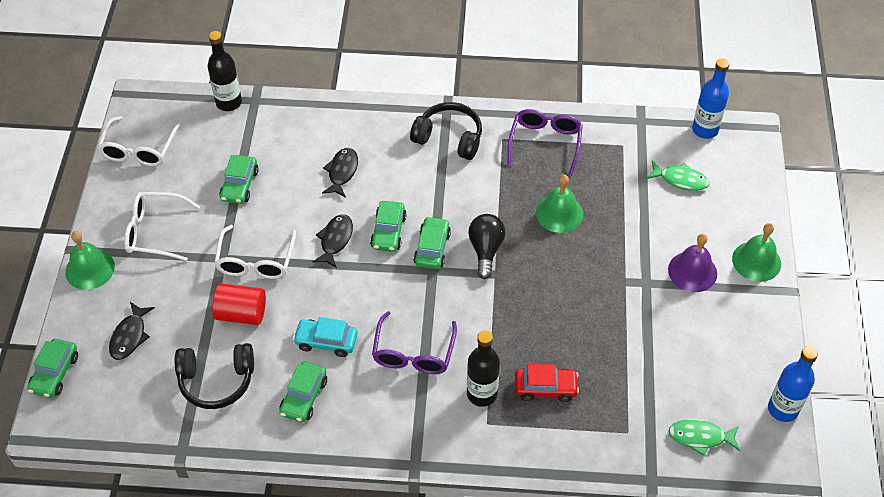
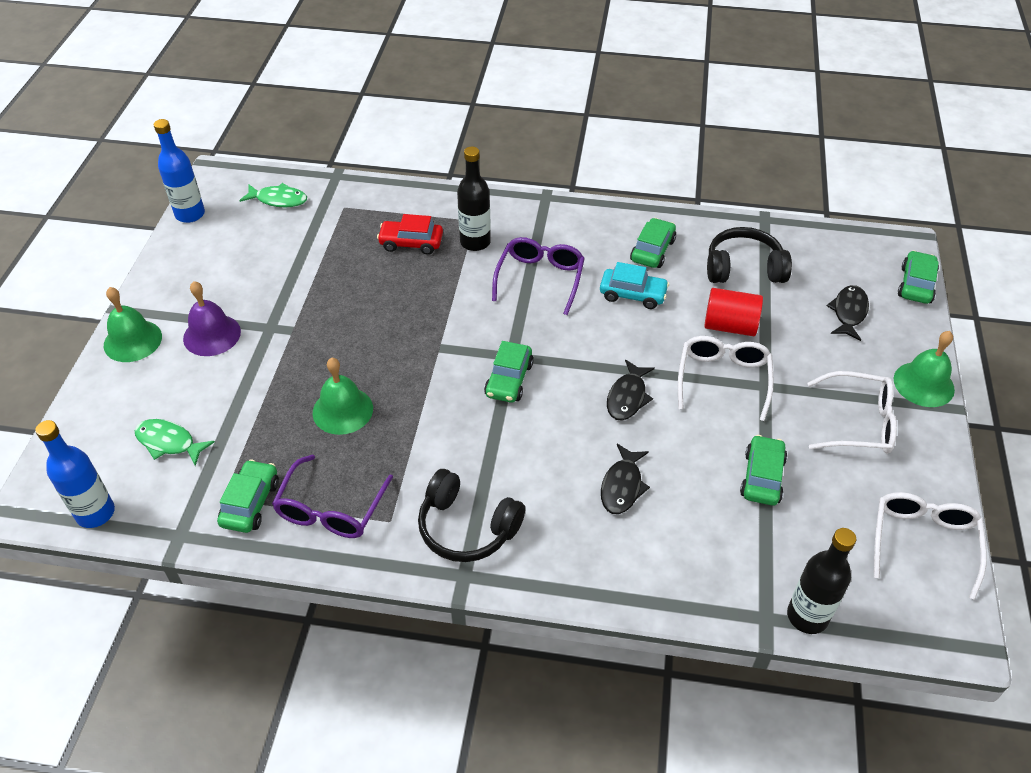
camera: 175 degrees left, 5 degrees down
(388, 232) = (561, 402): green car -> green car (250, 503)
(486, 250) = (444, 373): black light bulb -> none

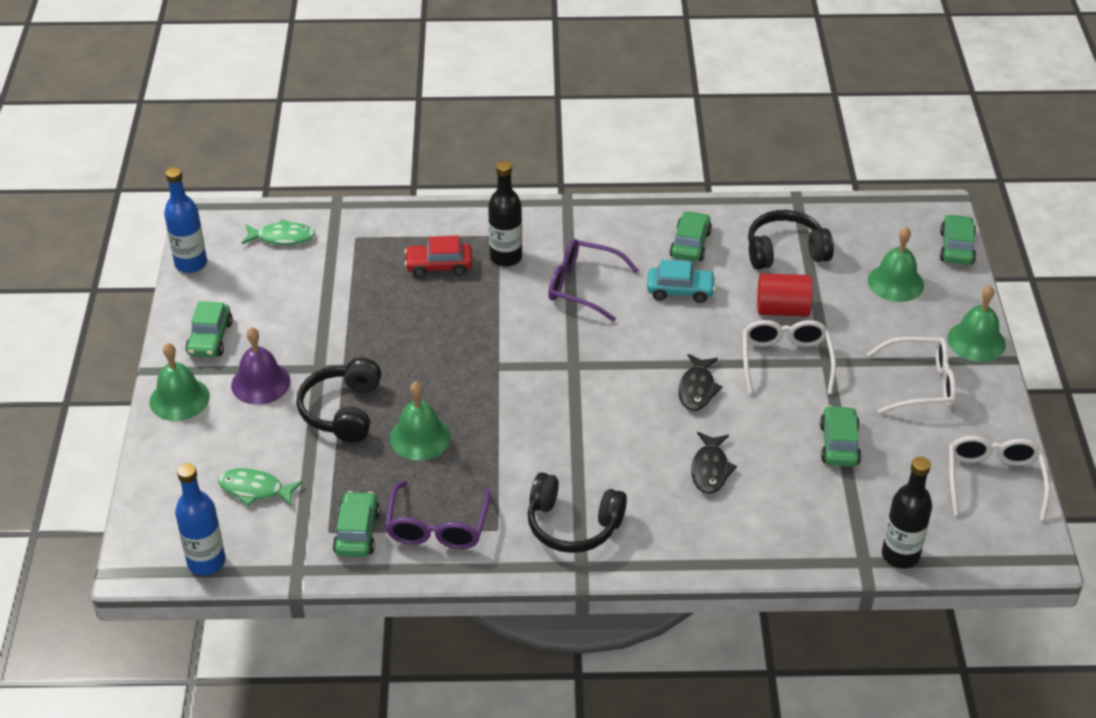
camera: 10 degrees left, 5 degrees down
(278, 373) = (342, 411): none -> black headphones
(509, 380) = (577, 388): green car -> green car (210, 338)
(540, 279) = (583, 286): purple glasses -> purple glasses turned 75 degrees counterclockwise
(848, 312) = (895, 282): black fish -> green bell

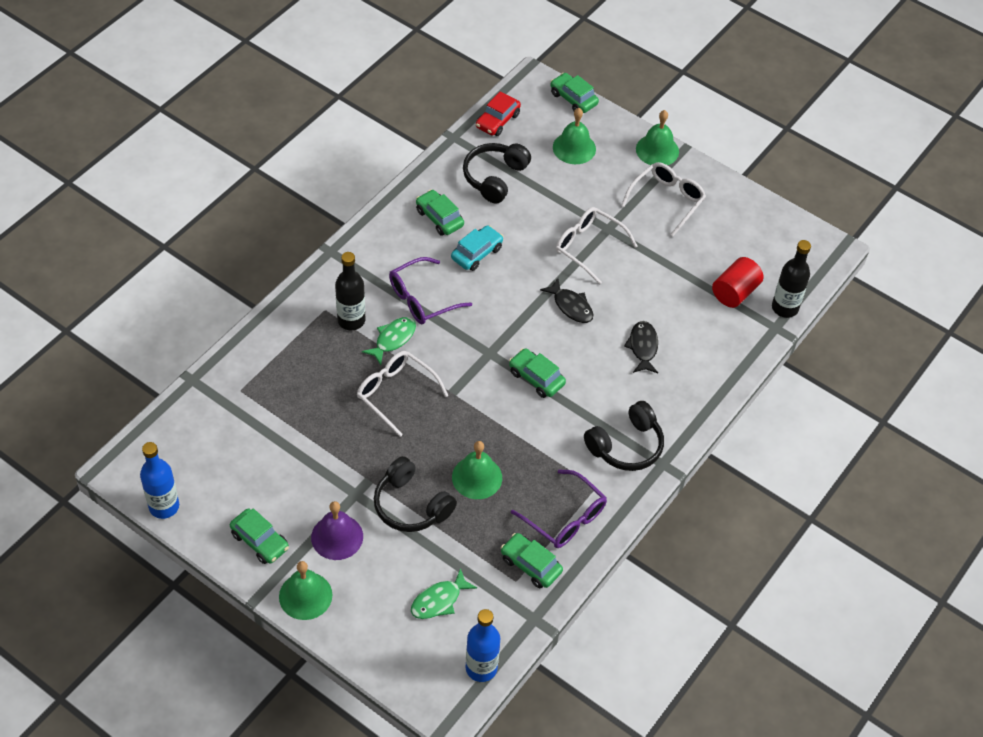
camera: 55 degrees left, 10 degrees up
(282, 237) = (194, 433): green fish -> green fish (393, 339)
(439, 266) = (321, 362): red car -> red car (497, 121)
(710, 469) = (643, 347): black fish -> black fish turned 135 degrees counterclockwise
(782, 309) = (544, 216): red cylinder -> red cylinder (735, 292)
(839, 444) = (678, 272): green car -> green car (536, 378)
(993, 480) = (767, 225): white glasses -> white glasses (395, 393)

